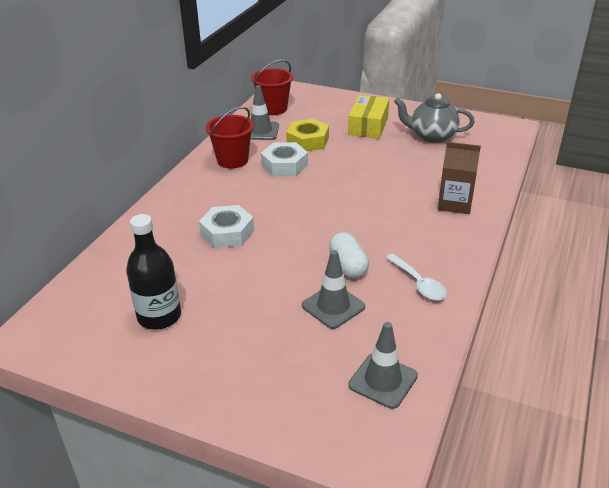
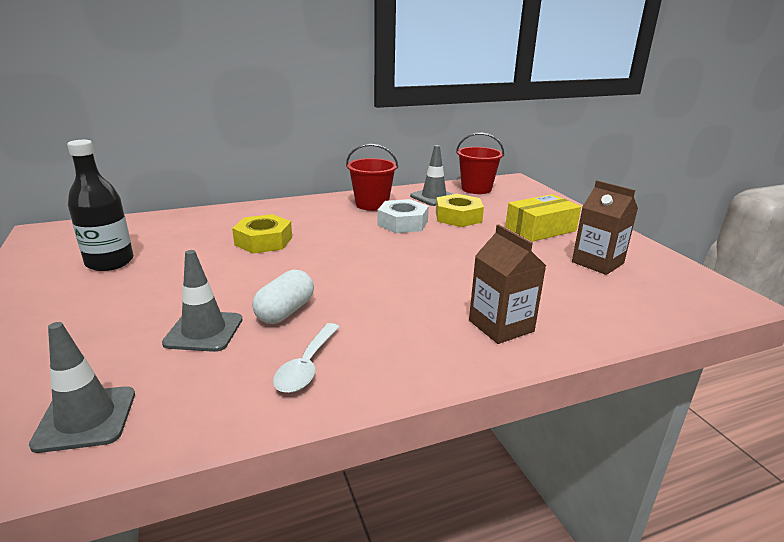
camera: 45 degrees right, 10 degrees down
(227, 232) = (263, 241): white nut -> yellow nut
(432, 136) = (597, 263): grey teapot -> brown carton

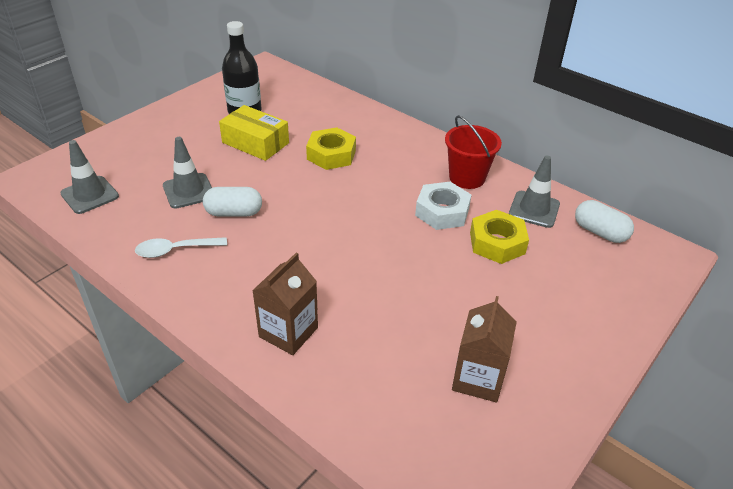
camera: 60 degrees right, 15 degrees up
(476, 189) = (600, 232): red bucket -> white capsule
(540, 229) = (529, 313): yellow box -> yellow box (255, 143)

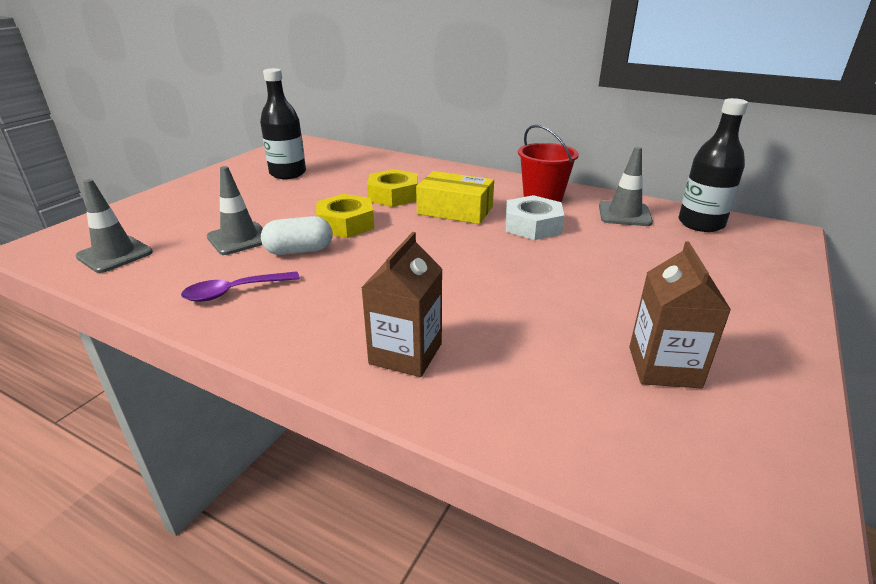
camera: 10 degrees left, 10 degrees down
(175, 250) = (234, 292): white spoon -> purple spoon
(255, 143) = (307, 194): yellow box -> yellow box (455, 210)
(497, 243) = (604, 243): yellow nut -> yellow nut (346, 224)
(600, 232) = (701, 224): white capsule -> black bottle

